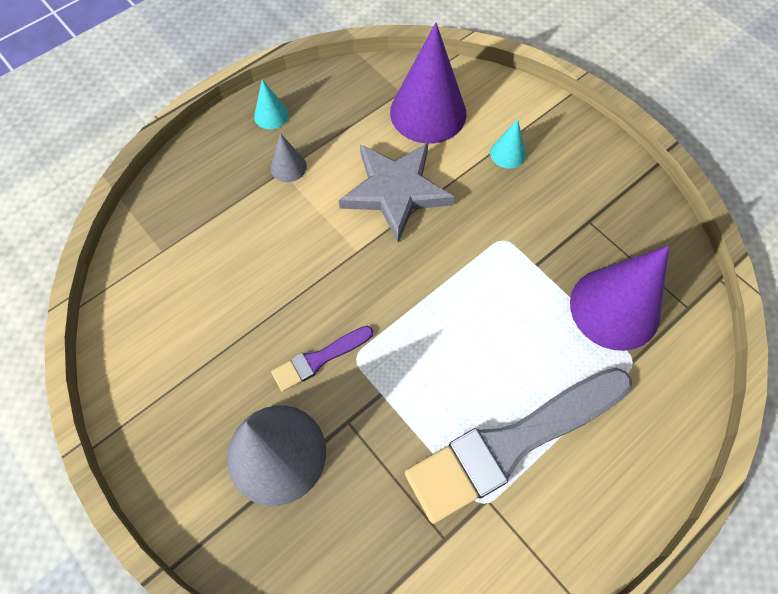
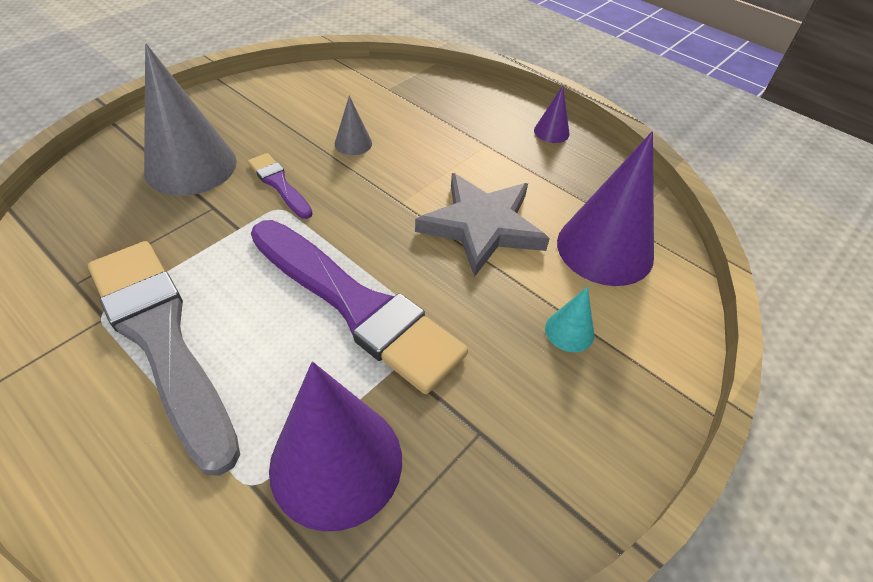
camera: 80 degrees right, 15 degrees down
(271, 115) = (551, 132): turquoise cone -> purple cone
(288, 167) = (492, 148): grey cone -> grey cone (353, 143)
(480, 292) = (356, 306): none -> purple brush

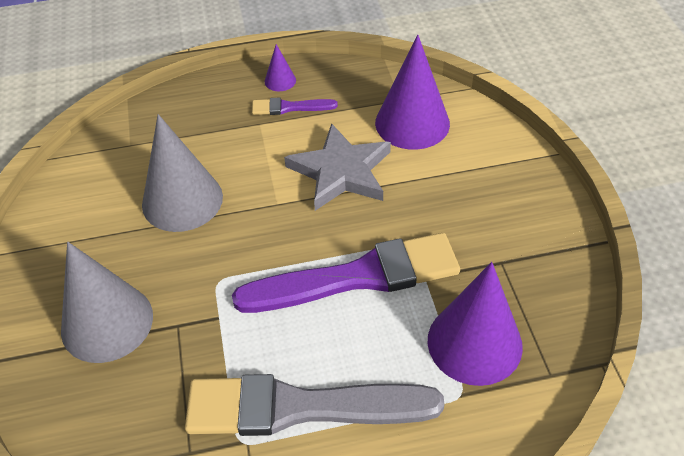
camera: 50 degrees left, 0 degrees up
(279, 184) = (189, 269): purple brush -> purple brush (289, 107)
(353, 143) = (182, 200): grey cone -> grey cone, size x2.22
(569, 331) = (462, 179): turquoise cone -> none

